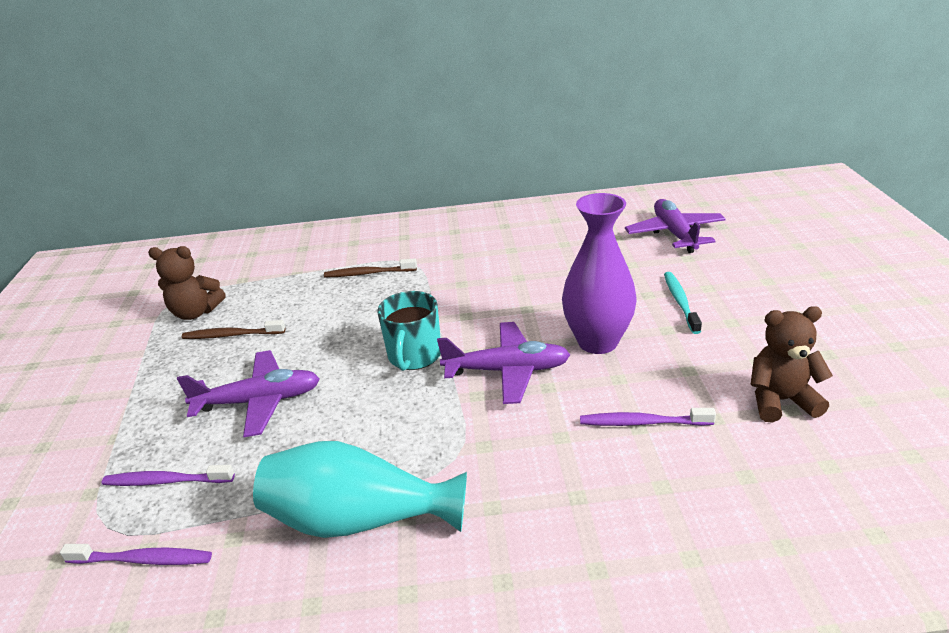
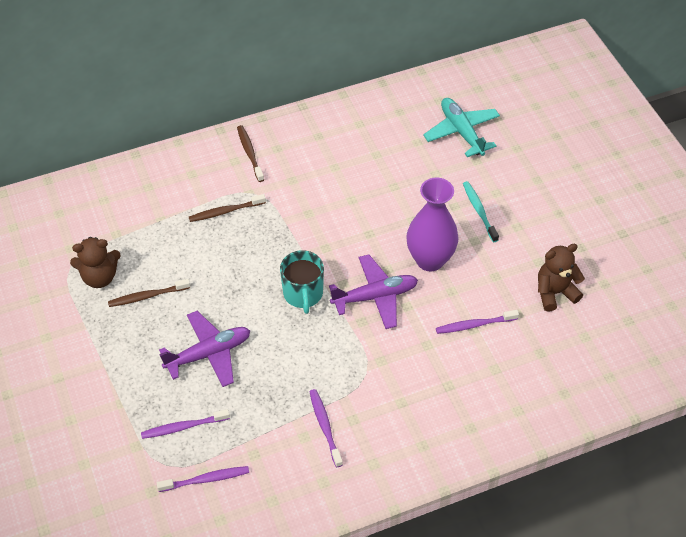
camera: 20 degrees left, 20 degrees up
(359, 519) = (325, 426): turquoise vase -> purple toothbrush
(423, 232) = (250, 153): none -> brown toothbrush
(674, 234) = (461, 132): purple plane -> turquoise plane

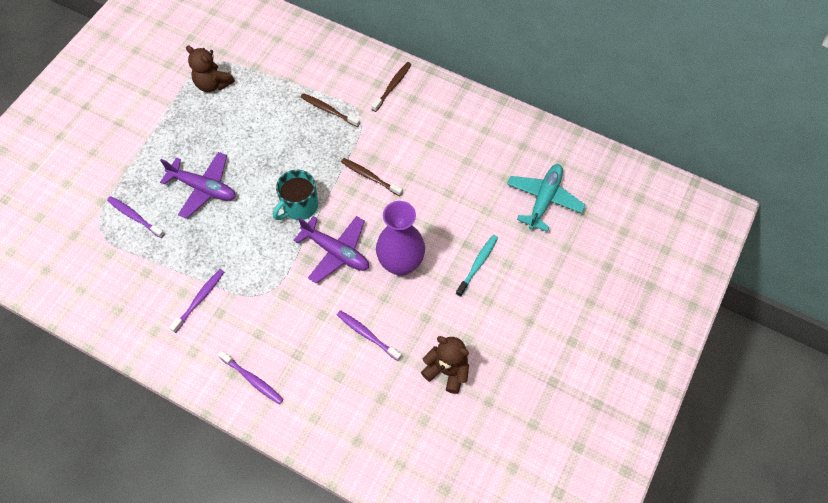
camera: 50 degrees right, 10 degrees up
(147, 296) = (220, 120): brown toothbrush -> brown toothbrush (370, 177)
(206, 479) = (104, 259): purple toothbrush -> purple toothbrush (252, 380)

